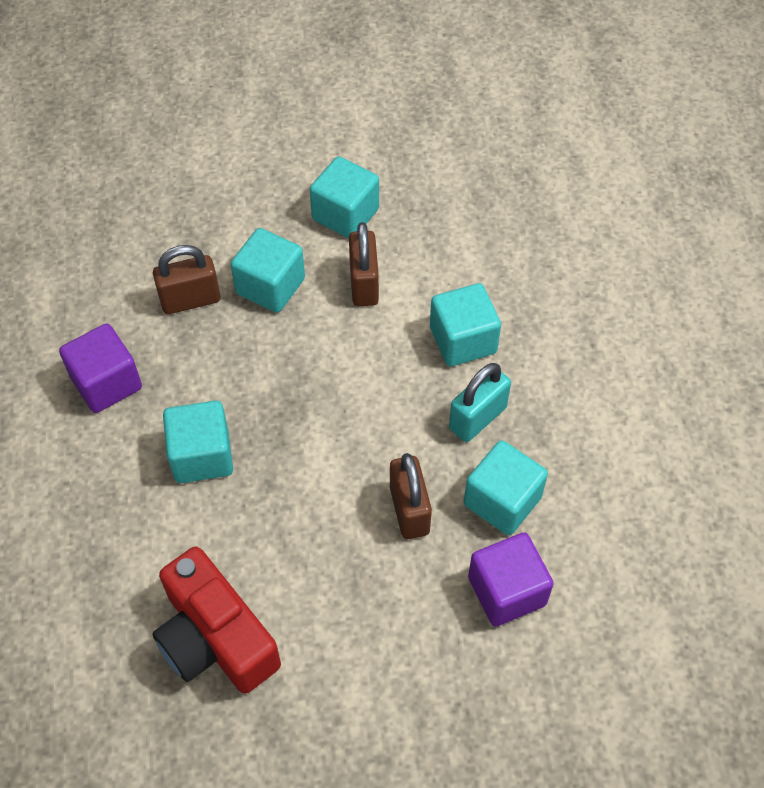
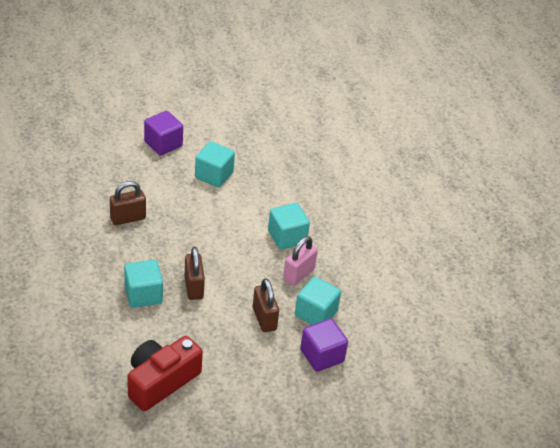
camera: 10 degrees left, 15 degrees down
(106, 383) = (83, 260): purple cube -> purple cube (163, 144)
(215, 638) = (161, 381): red camera -> red camera turned 90 degrees clockwise
(270, 286) = (174, 211): turquoise cube -> none
(364, 284) = (228, 210): brown padlock -> brown padlock (194, 287)
(477, 418) = (298, 274): turquoise padlock -> pink padlock

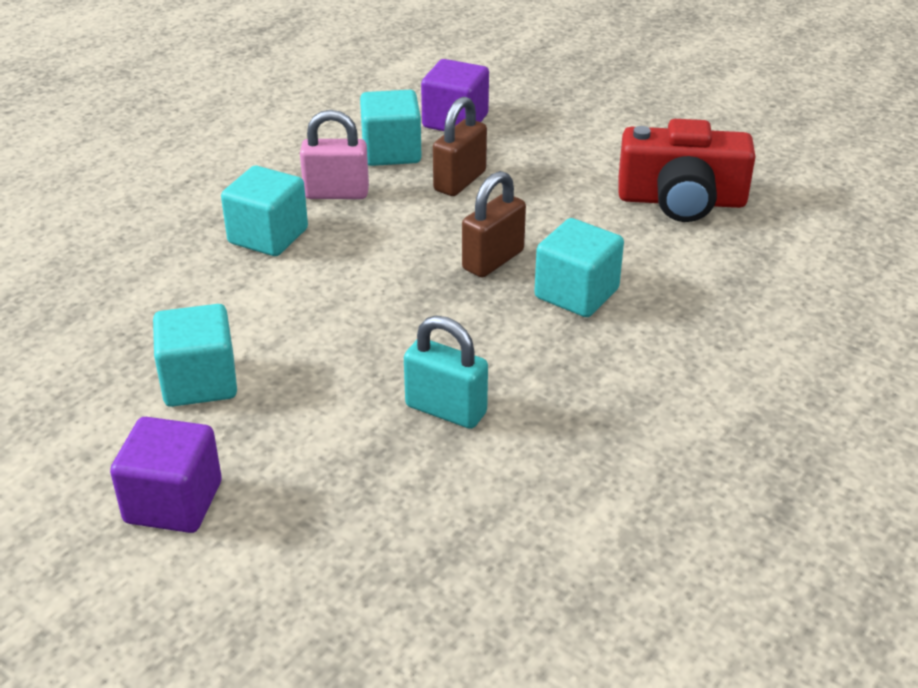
camera: 125 degrees left, 5 degrees down
(128, 218) = (446, 410): brown padlock -> turquoise padlock

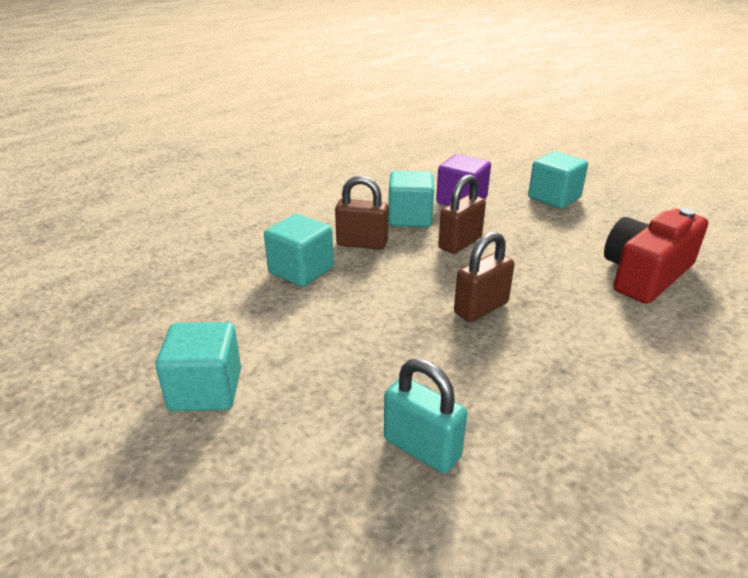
camera: 10 degrees right, 5 degrees down
(173, 502) = (136, 517): purple cube -> none
(336, 193) = (362, 243): pink padlock -> brown padlock
(576, 293) = (554, 345): turquoise cube -> turquoise cube (554, 198)
(681, 200) = (645, 274): red camera -> red camera turned 120 degrees clockwise

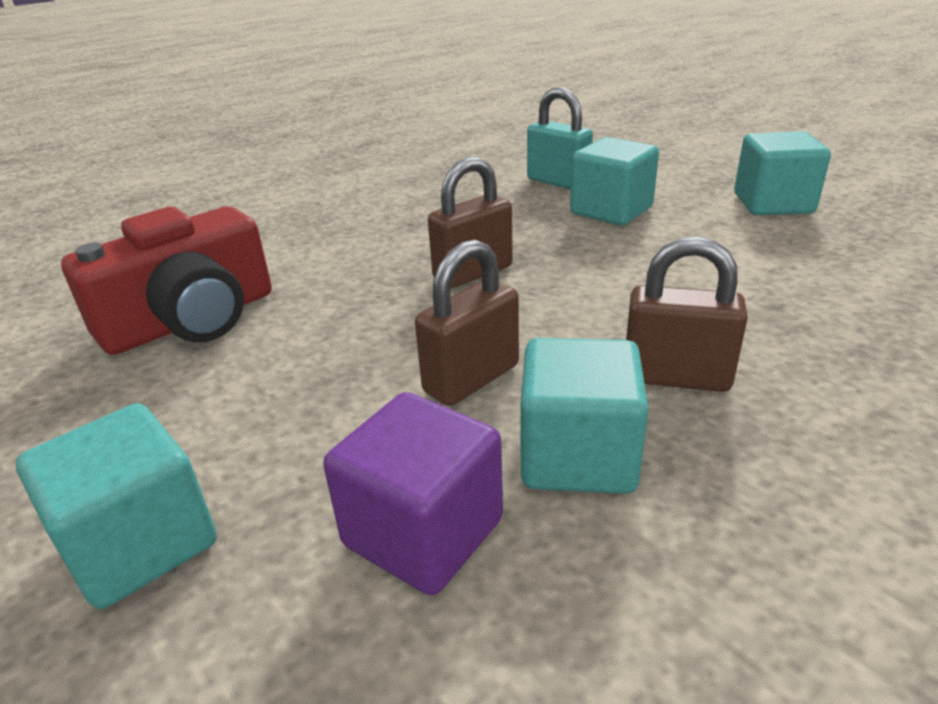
camera: 175 degrees left, 0 degrees up
(301, 270) = (764, 320): turquoise cube -> turquoise cube (611, 211)

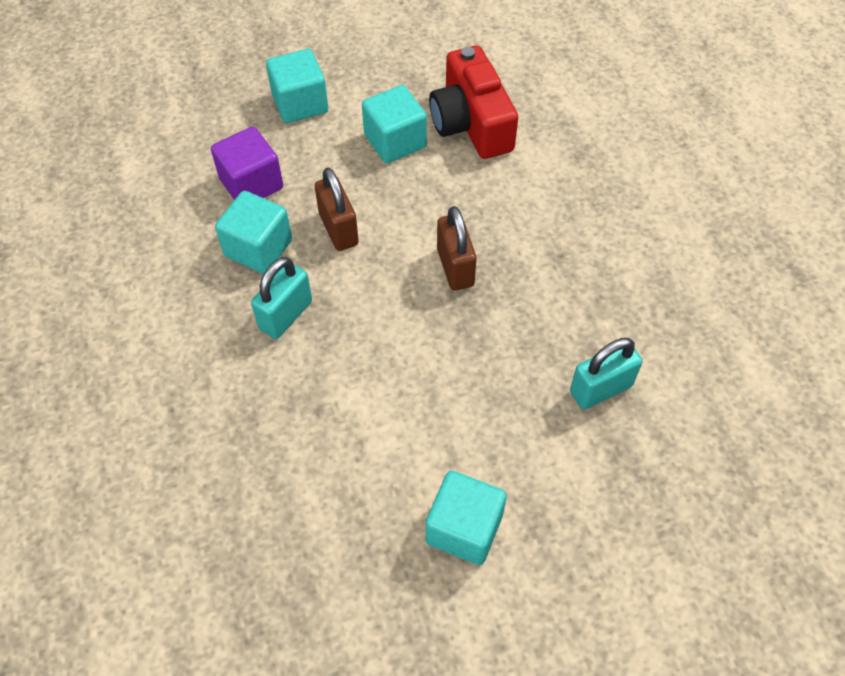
camera: 110 degrees right, 25 degrees up
(611, 211) = (514, 397): turquoise cube -> turquoise cube (395, 141)
(676, 377) = (286, 315): brown padlock -> turquoise padlock

